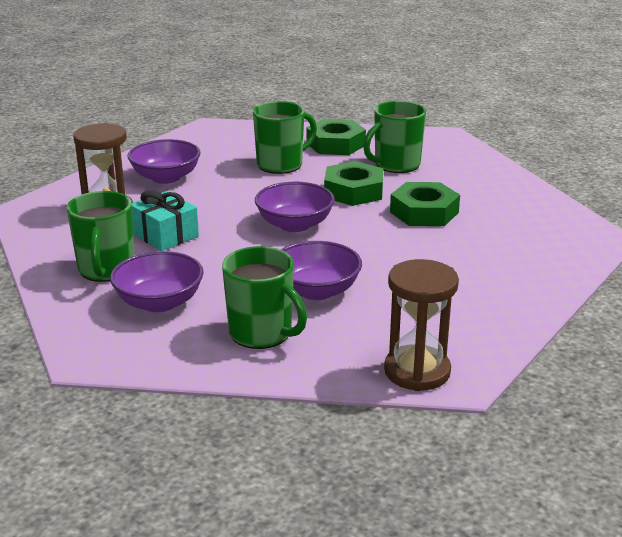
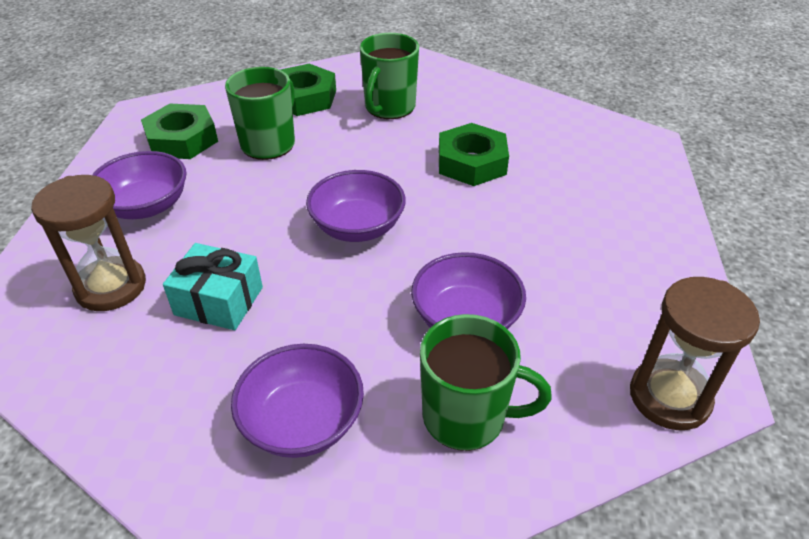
camera: 30 degrees left, 15 degrees up
(106, 270) = (187, 394): green mug -> none
(353, 191) = (378, 157): green nut -> green nut (182, 139)

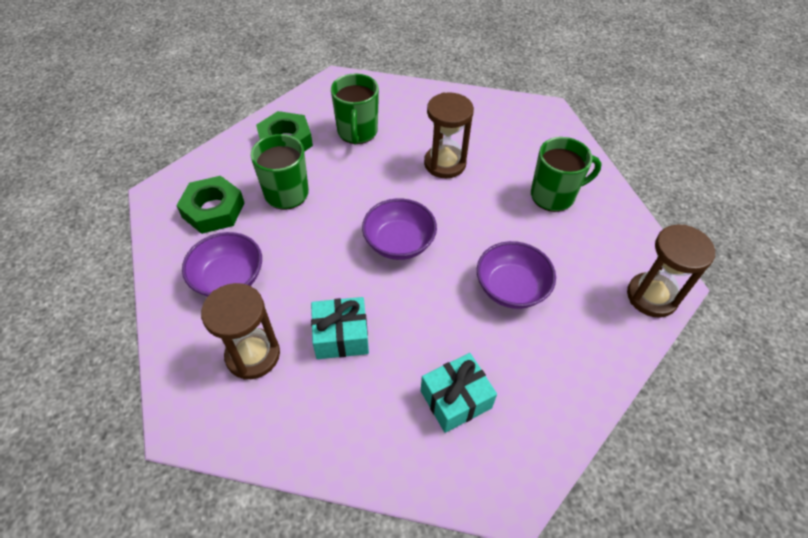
camera: 25 degrees left, 10 degrees up
(302, 421) = (456, 399): purple bowl -> turquoise gift
(466, 417) = (550, 355): green mug -> green mug (554, 196)
(472, 162) = (445, 163): green nut -> brown hourglass

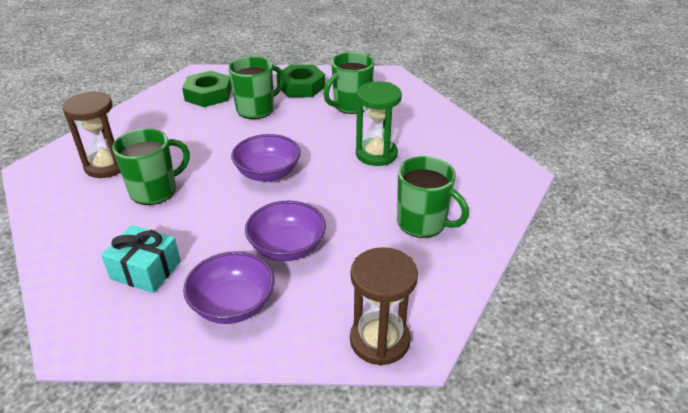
camera: 50 degrees right, 15 degrees down
(229, 279) = (159, 127): purple bowl -> purple bowl (233, 304)
(341, 336) = (155, 191): turquoise gift -> green mug
(445, 163) = (376, 154): brown hourglass -> green hourglass

